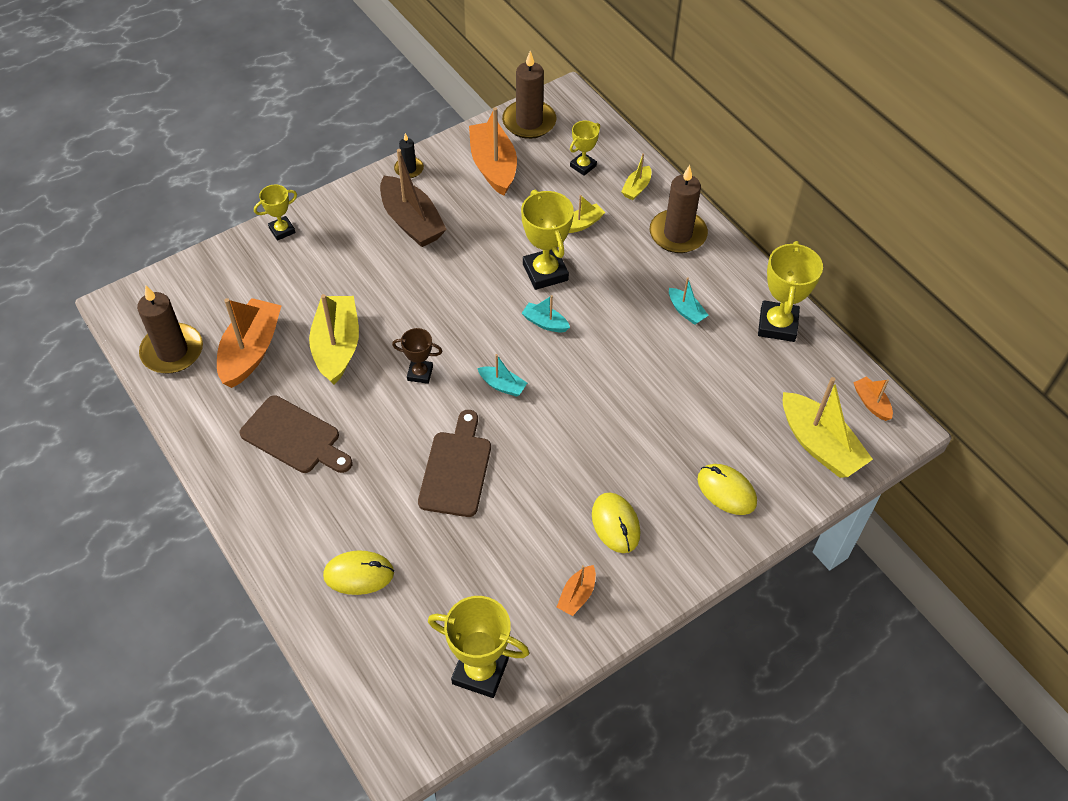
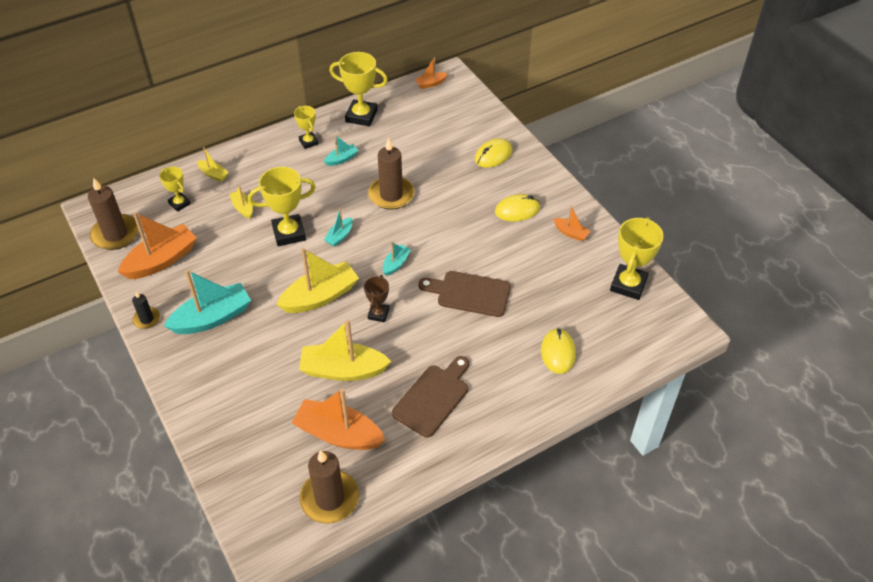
camera: 85 degrees left, 5 degrees down
(282, 230) = (198, 416): yellow trophy -> yellow trophy (308, 142)
(412, 222) = (212, 318): brown boat -> turquoise boat
(493, 166) = (161, 260): orange boat -> orange boat turned 150 degrees clockwise
(677, 234) = (267, 156): brown candle -> brown candle (391, 195)
(819, 445) = (461, 110): yellow boat -> yellow boat (320, 296)

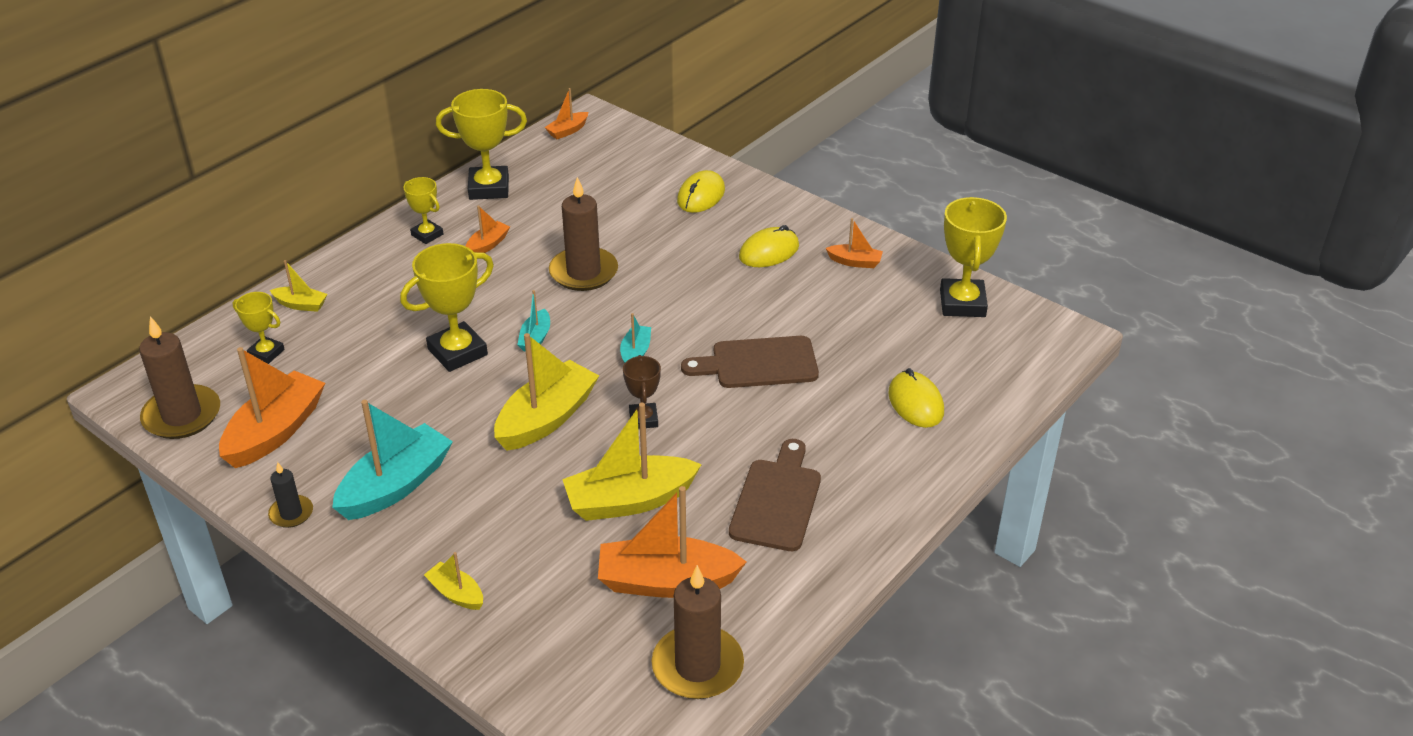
camera: 20 degrees left, 10 degrees down
(243, 208) = (370, 336): yellow boat -> yellow boat (456, 593)
(342, 159) = (488, 245): turquoise boat -> orange boat

